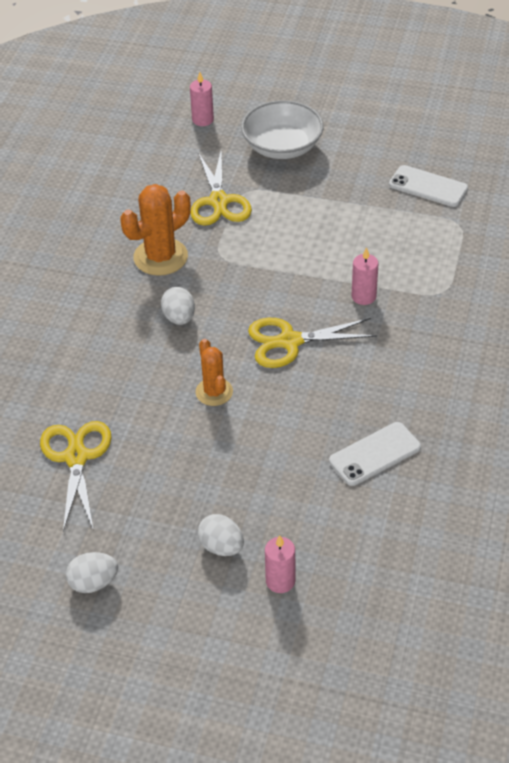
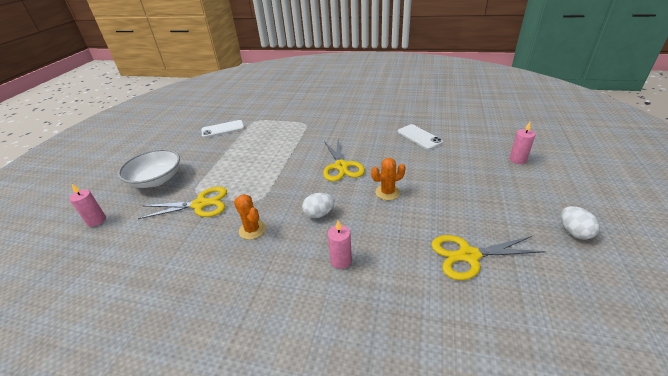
camera: 90 degrees left, 10 degrees down
(160, 257) = (252, 230): orange cactus -> orange cactus, size x0.63
(221, 547) = (508, 180): white egg -> none
(363, 296) = (305, 144): pink candle -> pink candle (341, 261)
(428, 186) = (223, 129): white phone -> white phone turned 45 degrees clockwise

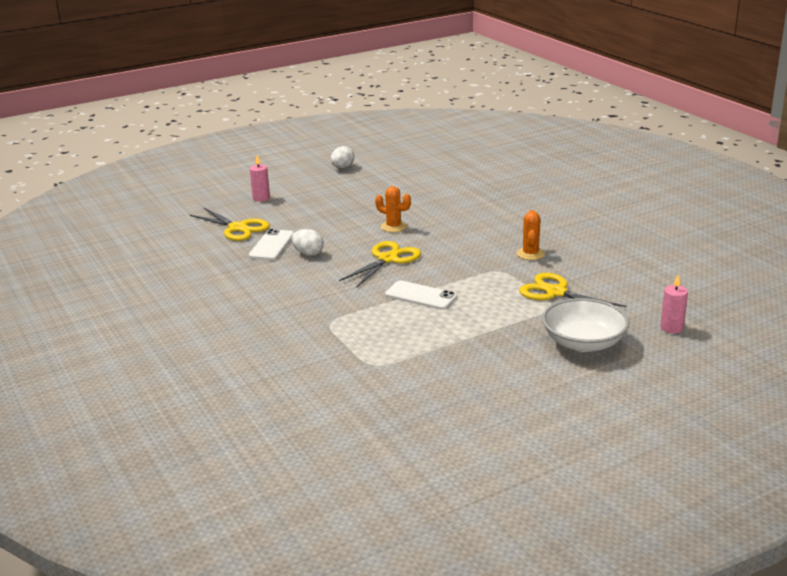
camera: 135 degrees left, 10 degrees down
(223, 129) = (434, 376): white phone -> white phone (421, 296)
(319, 214) = (466, 239): white egg -> white egg (308, 253)
(341, 261) = (493, 214): pink candle -> none
(468, 255) = (417, 185): yellow scissors -> yellow scissors (238, 228)

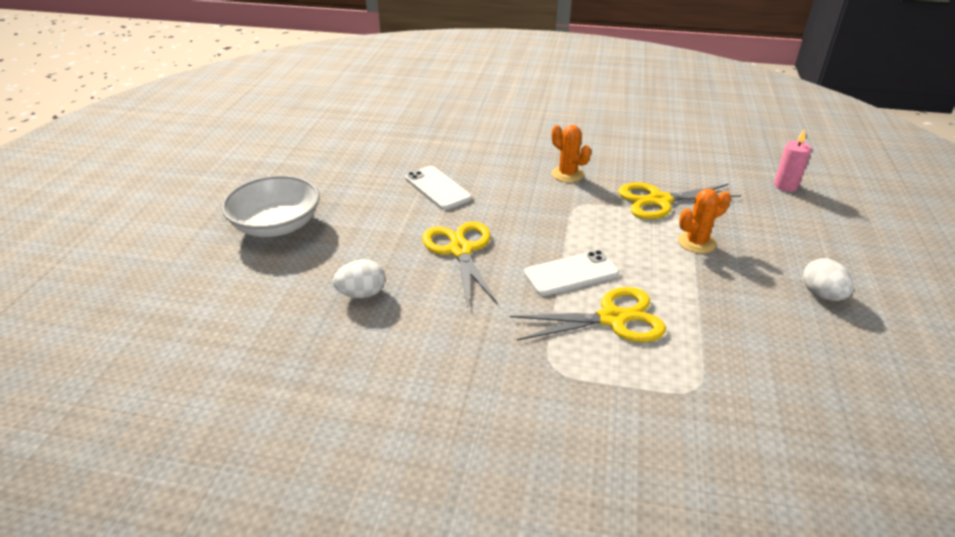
camera: 50 degrees left, 10 degrees up
(238, 228) = (204, 311): yellow scissors -> yellow scissors (612, 318)
(261, 198) = (164, 253): pink candle -> none
(272, 245) = (296, 309): white phone -> white phone (437, 188)
(342, 167) = (207, 168): white egg -> white egg (822, 295)
(393, 227) = (395, 210): orange cactus -> orange cactus (696, 242)
(583, 343) = (772, 237): white bowl -> white bowl (276, 225)

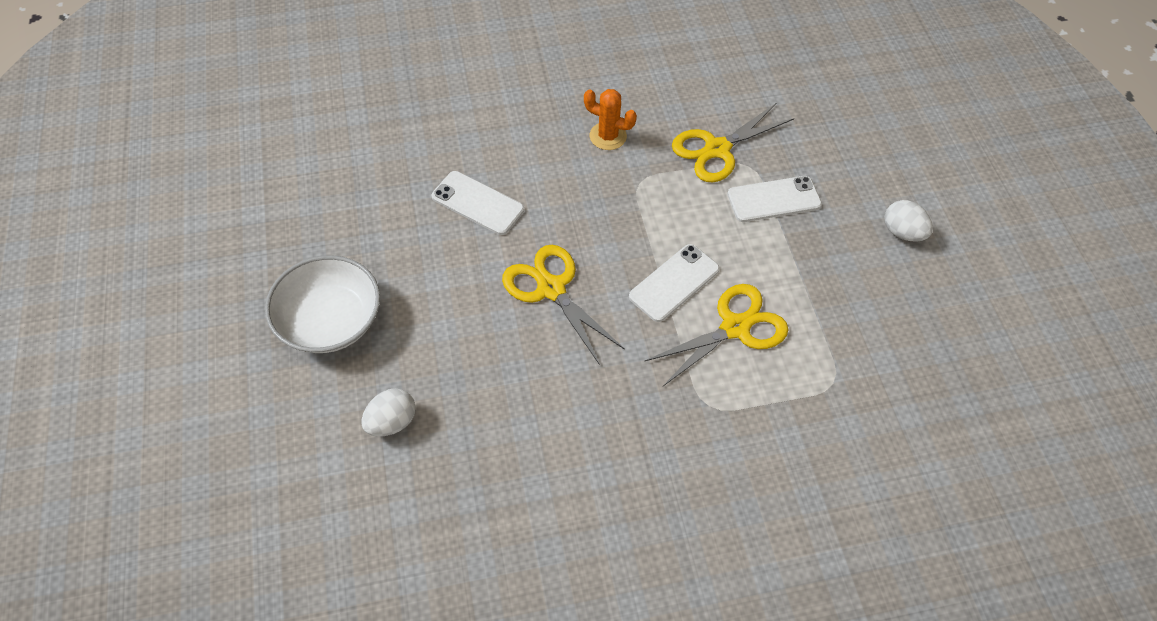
camera: 25 degrees left, 20 degrees up
(362, 294) = (483, 383): white egg -> white egg (391, 422)
(696, 242) = (774, 199): orange cactus -> white phone
(785, 186) = (830, 87): pink candle -> none

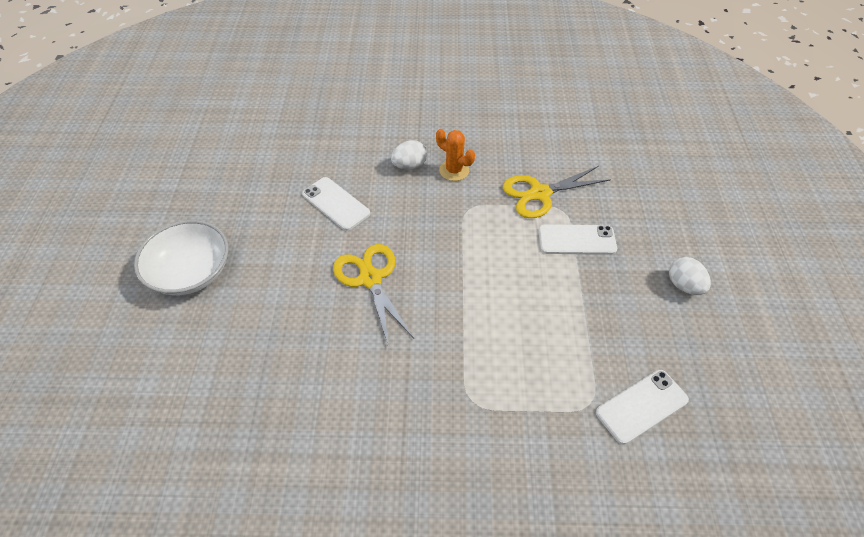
camera: 15 degrees right, 5 degrees down
(391, 422) = (206, 361): white egg -> white egg (409, 166)
(674, 283) = (473, 292): white phone -> white phone (641, 406)
(735, 327) = (514, 339): yellow scissors -> none

